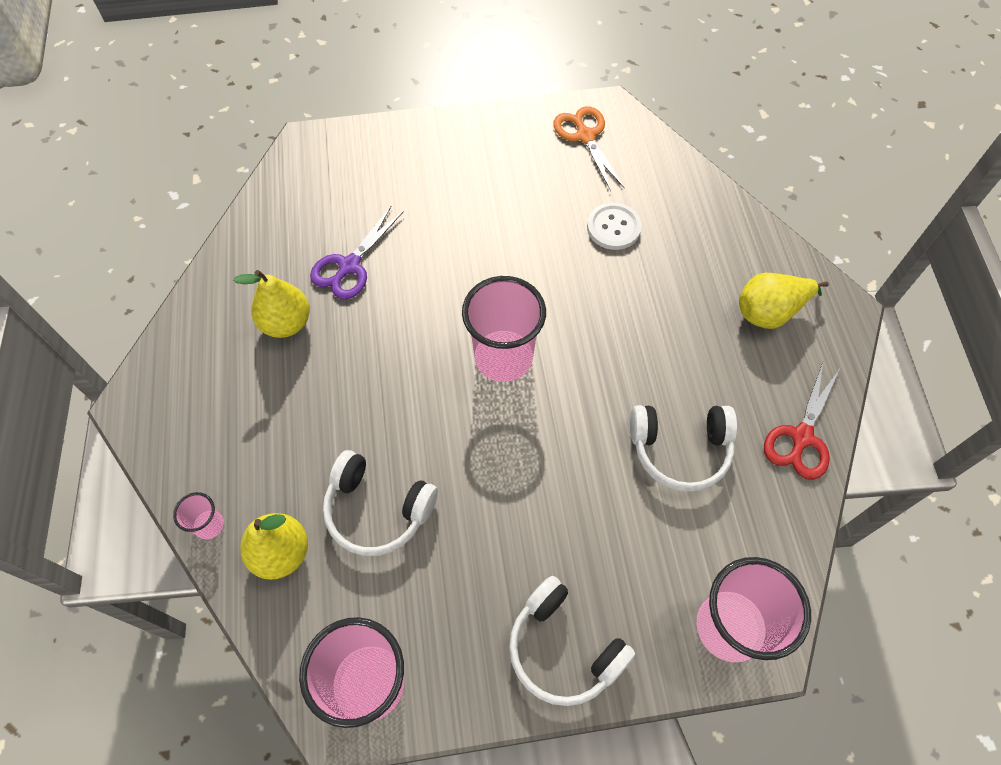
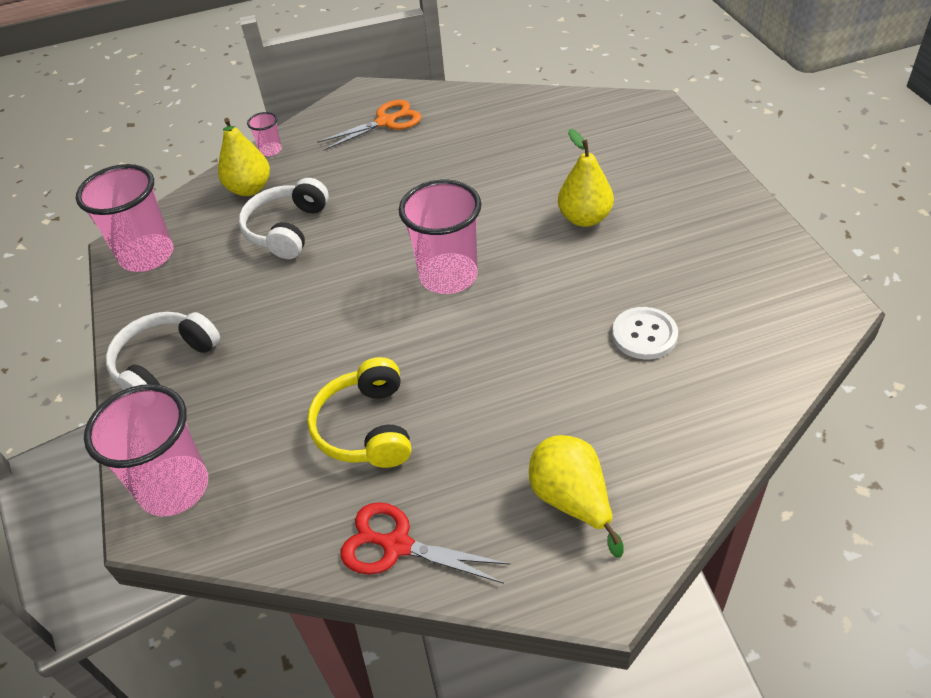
camera: 85 degrees right, 15 degrees down
(286, 323) = (452, 142): yellow pear -> yellow pear (584, 218)
(349, 266) = (522, 161): purple scissors -> none
(585, 136) = (773, 291): orange scissors -> orange scissors (386, 122)
(680, 449) = (367, 427): white headphones -> yellow headphones

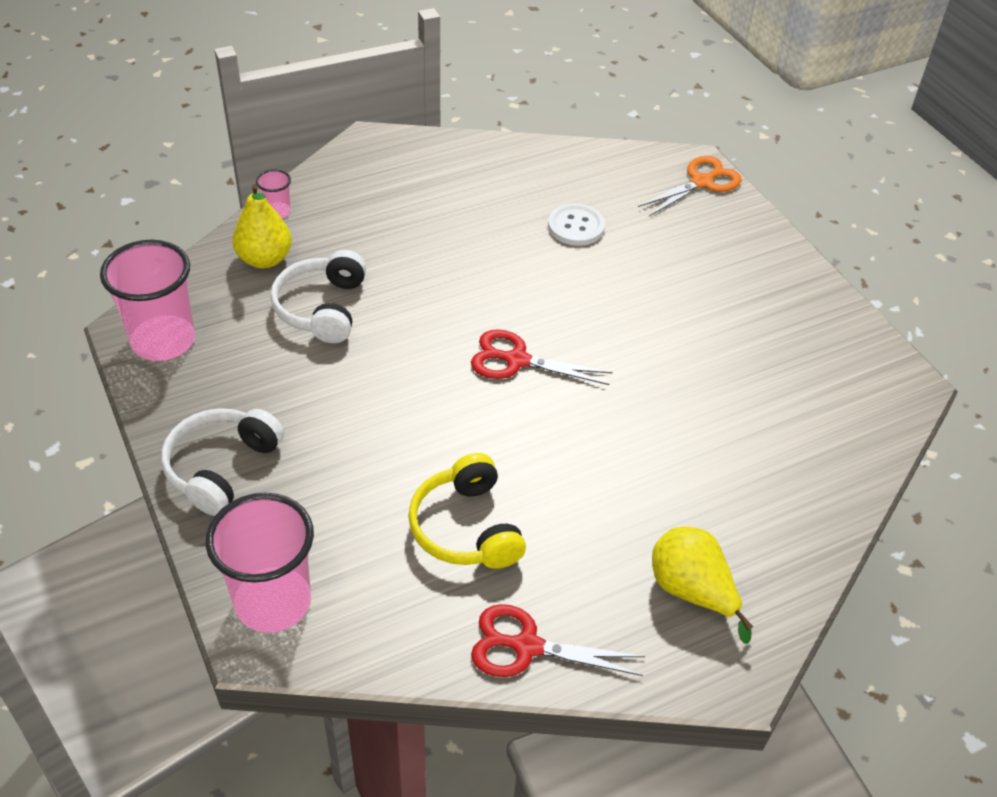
camera: 15 degrees left, 0 degrees up
(386, 122) = (405, 178): orange scissors -> orange scissors (702, 182)
(448, 276) = (517, 360): pink cup -> red scissors
(584, 218) = (648, 293): yellow pear -> none
(644, 335) = (732, 419): white button -> white button (576, 226)

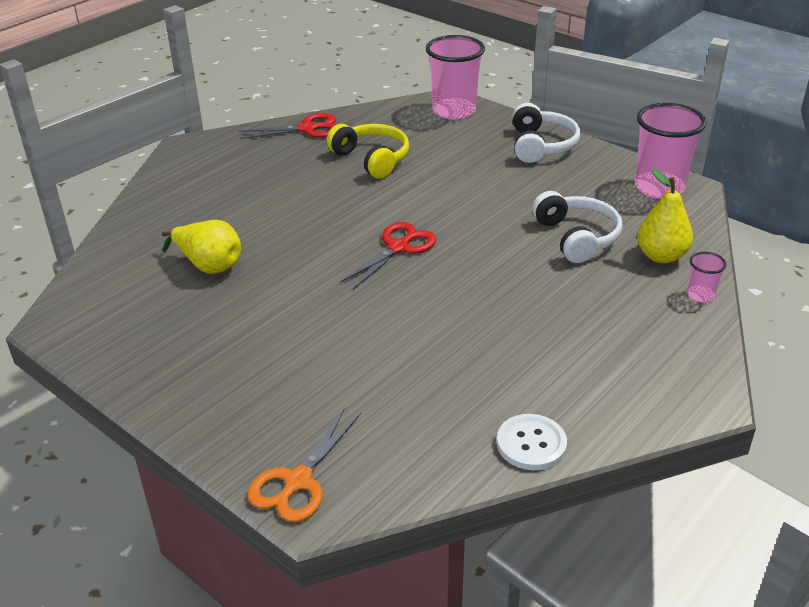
camera: 160 degrees right, 10 degrees down
(517, 360) = (398, 247): red scissors -> red scissors turned 45 degrees counterclockwise
(576, 226) = (416, 373): white button -> white button (531, 444)
(691, 591) = (219, 168): yellow pear -> yellow pear (209, 265)

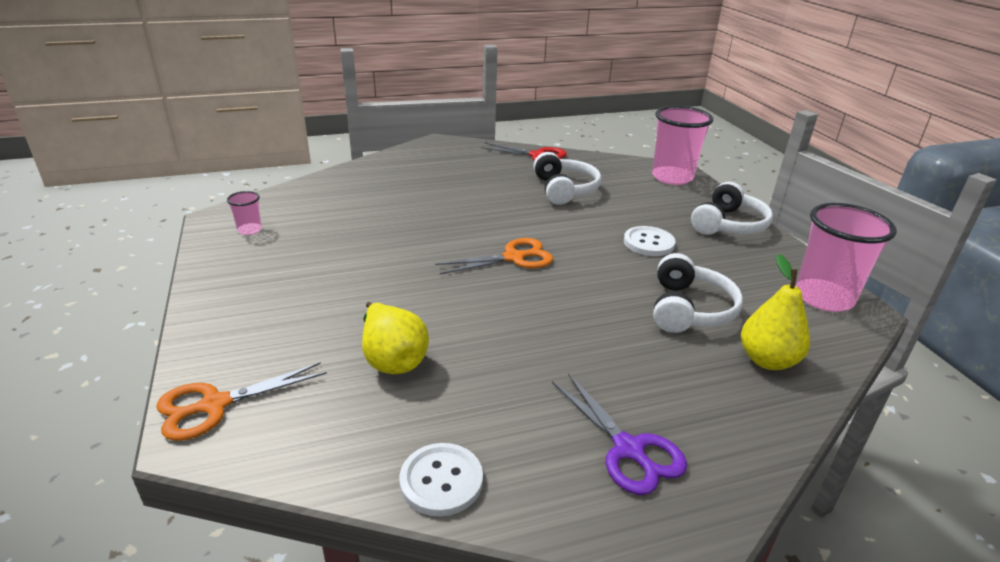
camera: 30 degrees right, 5 degrees down
(209, 265) = (359, 218): yellow pear -> yellow pear (392, 359)
(371, 159) = (564, 189): yellow headphones -> white headphones
(398, 247) = (513, 258): red scissors -> orange scissors
(494, 188) = (648, 243): none -> white button
(628, 362) = (628, 449): none -> purple scissors
(700, 295) = (780, 418): pink cup -> pink cup (249, 230)

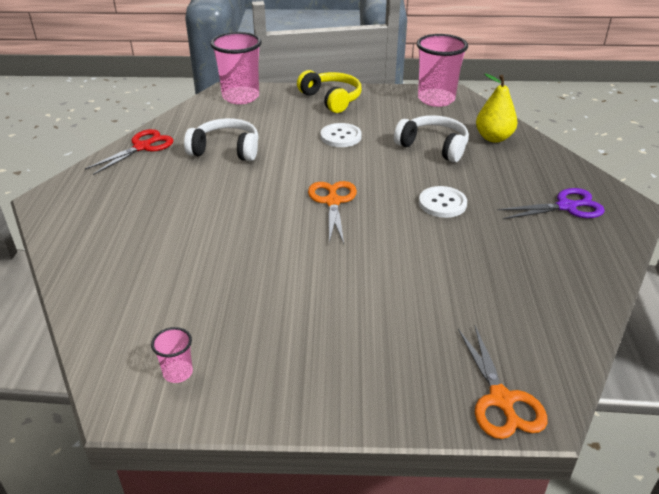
camera: 70 degrees left, 5 degrees up
(392, 359) = (459, 289): yellow pear -> none
(441, 481) = (590, 284): white button -> white button (442, 203)
(728, 224) = (331, 99): white headphones -> yellow headphones

